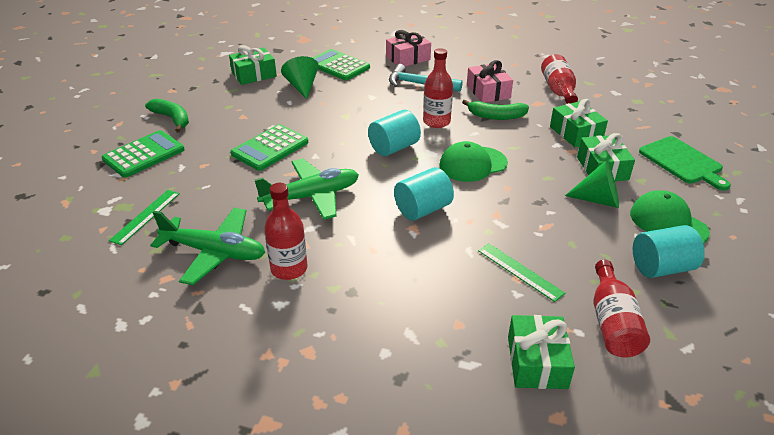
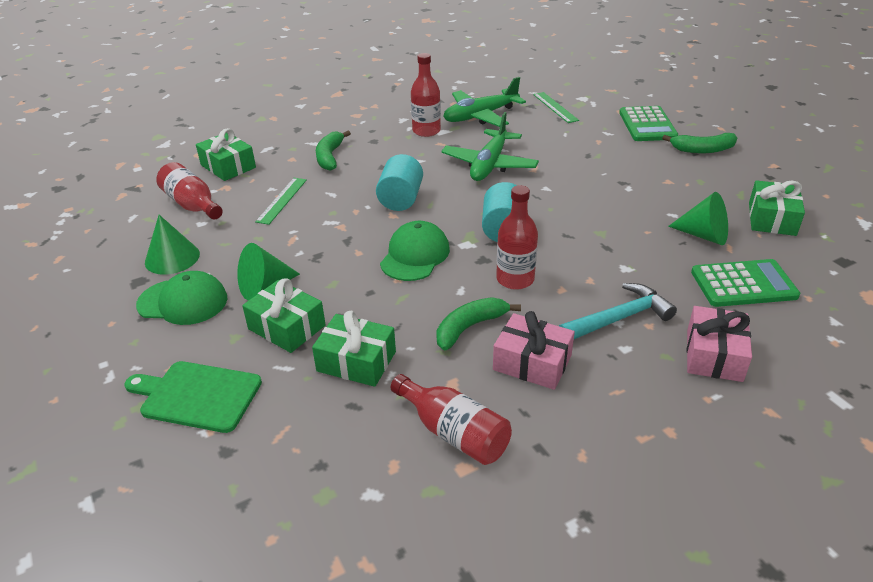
camera: 135 degrees right, 0 degrees up
(270, 148) = (588, 173): green calculator -> none
(419, 299) = (330, 157): none -> green banana
(519, 271) = (282, 200): green ruler -> green ruler turned 75 degrees counterclockwise
(661, 267) = (172, 258): turquoise cylinder -> green cone

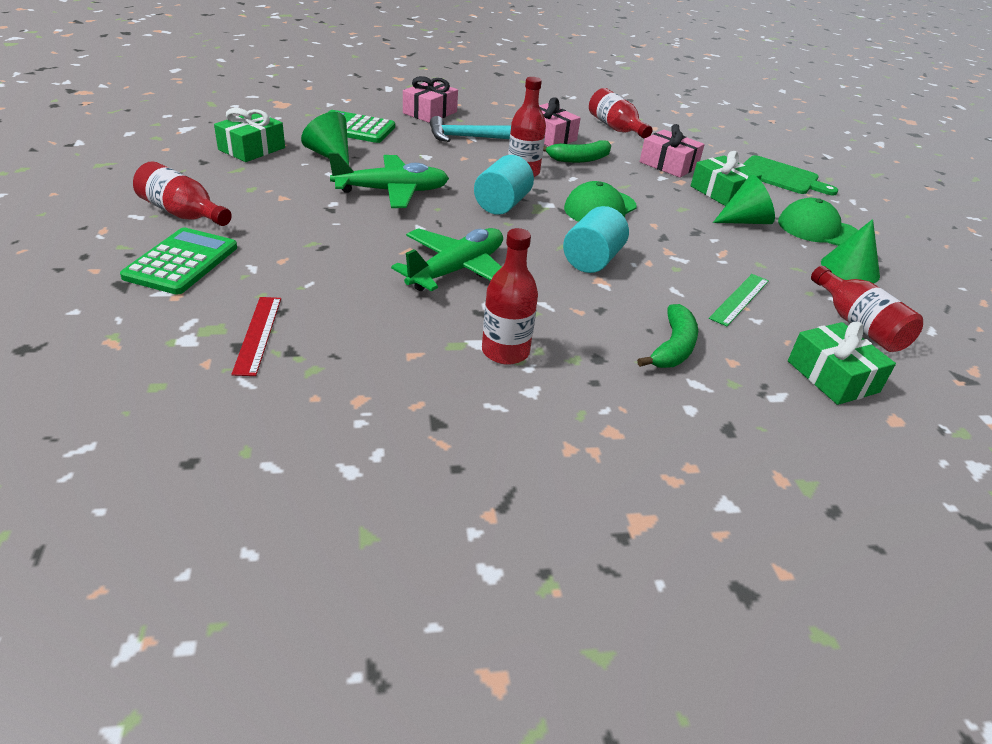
camera: 165 degrees left, 0 degrees up
(356, 361) = (668, 164): green gift -> pink gift
(480, 116) = (395, 355): green plane -> green plane (392, 191)
(555, 107) = (258, 334): green ruler -> red ruler
(702, 150) = (183, 213): green banana -> red bottle

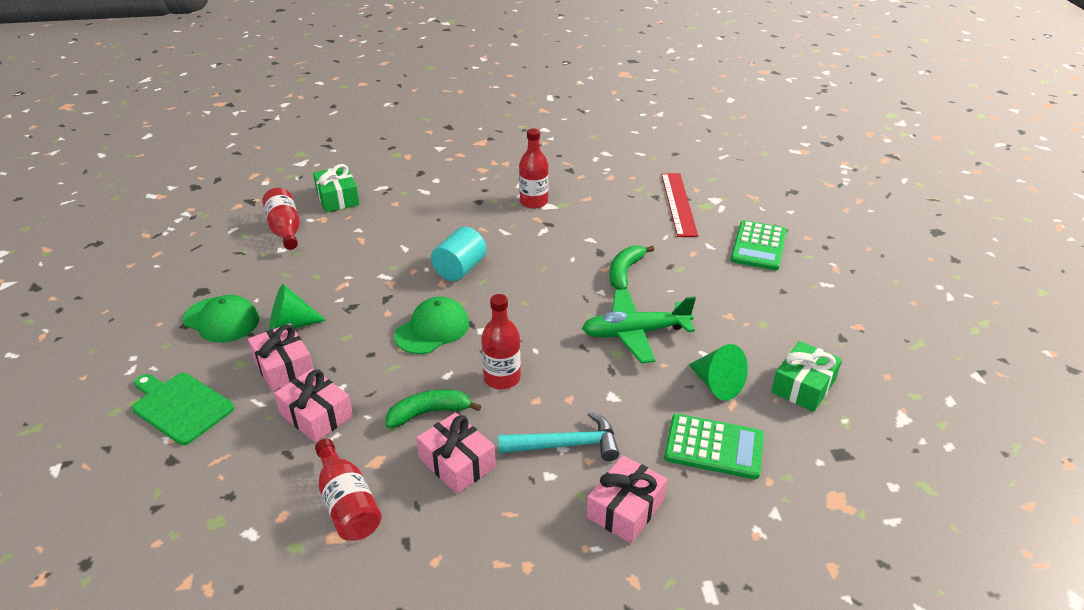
camera: 175 degrees left, 0 degrees up
(183, 213) = (794, 289): red bottle -> none
(258, 334) = (678, 204): red ruler -> red ruler, size x1.53
(457, 270) = (566, 253): green plane -> none
(502, 204) = (528, 325): turquoise cylinder -> none
(673, 347) = (428, 209): green banana -> green banana (625, 272)
(721, 192) = (283, 367): green gift -> pink gift
(740, 299) = (359, 244): green ruler -> none
(850, 269) = (239, 276): green cone -> none

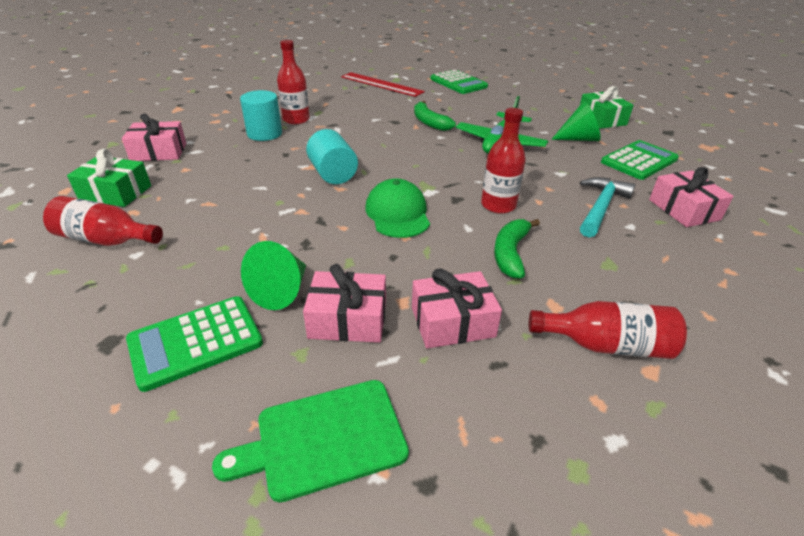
camera: 55 degrees left, 0 degrees up
(221, 320) = (195, 342): green cap -> green calculator
(457, 462) = (588, 261): pink gift -> pink gift (159, 152)
(488, 202) = (264, 134): none -> turquoise cylinder

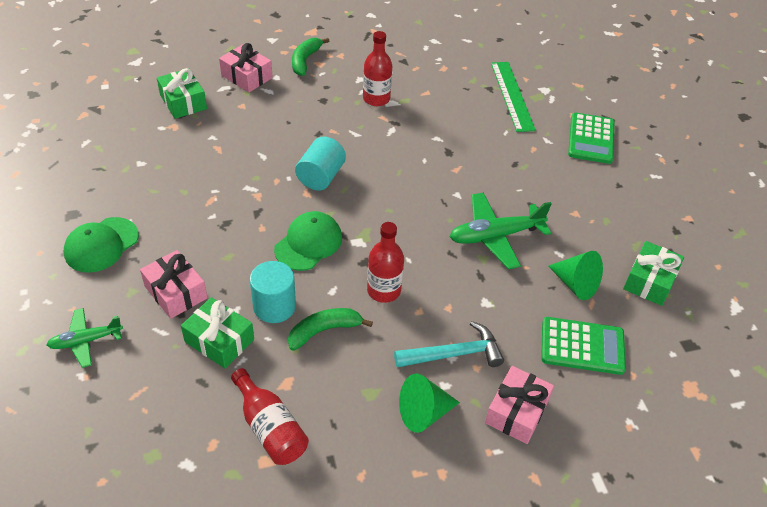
camera: 45 degrees right, 10 degrees up
(106, 240) = (139, 140): red bottle -> none
(195, 342) = (101, 245): green calculator -> green cap
(264, 134) = (333, 101): turquoise cylinder -> turquoise cylinder (274, 306)
(281, 291) = (171, 246): green cone -> green cone (424, 413)
(324, 439) = (86, 341): green cutting board -> green plane
(381, 84) = (512, 96): red ruler -> green ruler
(429, 122) = (475, 172): green banana -> green banana (305, 60)
(452, 322) = (219, 340): pink gift -> green gift

